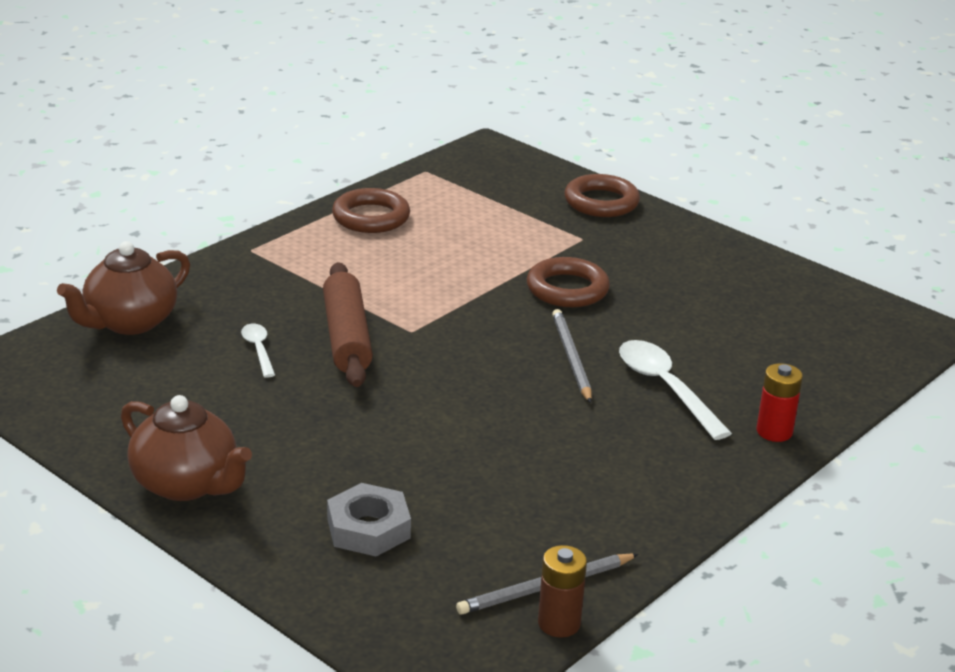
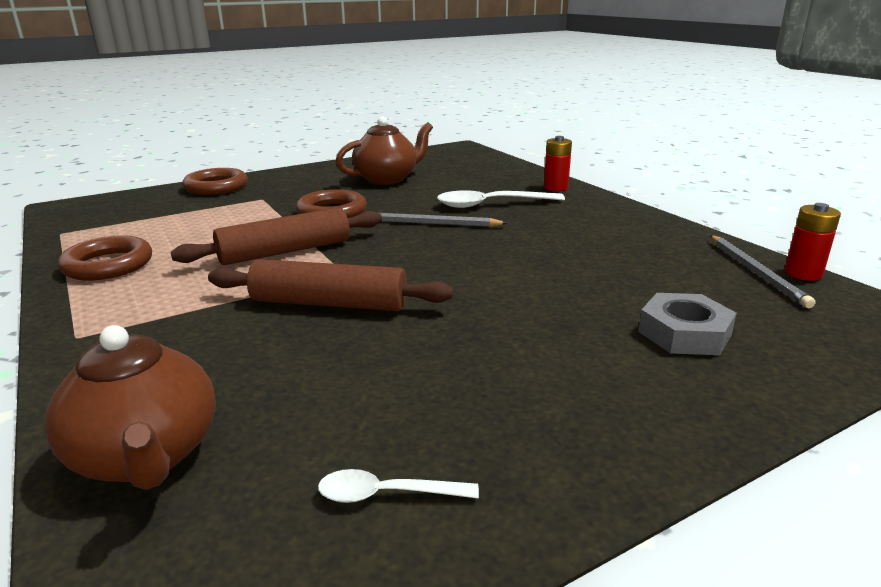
camera: 70 degrees left, 5 degrees down
(186, 484) = (599, 443): brown teapot -> brown teapot (387, 179)
(258, 350) = (313, 356): white spoon -> white spoon (387, 494)
(444, 290) = (285, 251): none -> brown rolling pin
(559, 623) = (803, 274): brown battery -> red battery

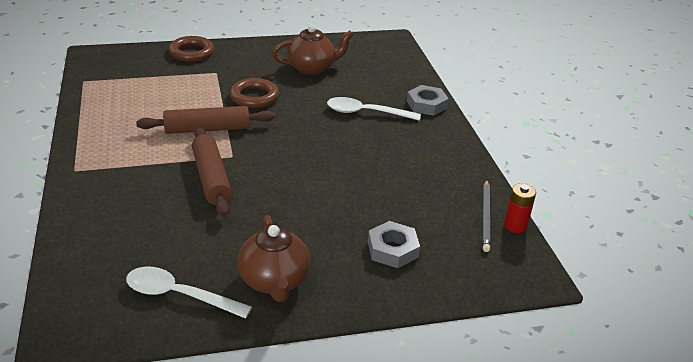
camera: 15 degrees right, 10 degrees up
(108, 265) = (103, 117): brown ring -> none
(147, 456) = (88, 249): brown teapot -> brown teapot (274, 281)
(329, 303) = (211, 178): brown rolling pin -> brown rolling pin turned 45 degrees clockwise
(387, 494) = (179, 295): white spoon -> white spoon, size x1.83
(433, 223) = (313, 124): grey pencil -> none
(555, 188) = (426, 105): red battery -> grey nut

